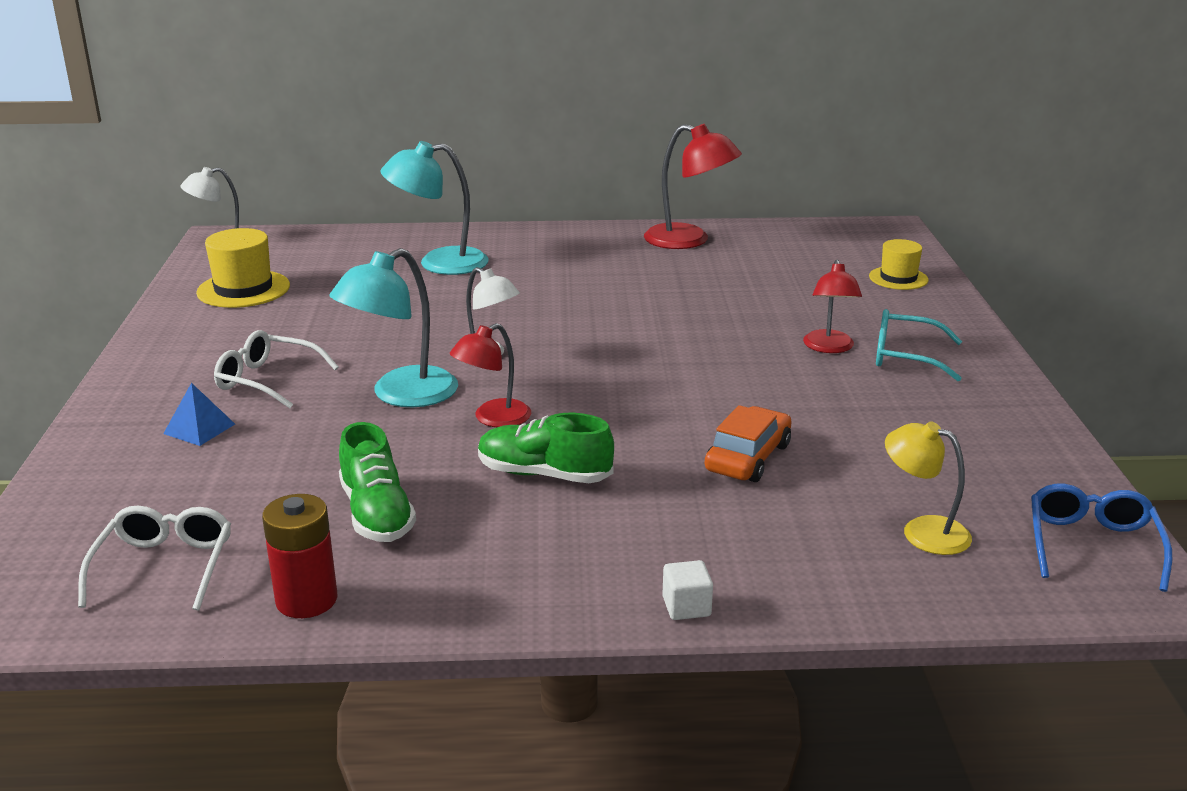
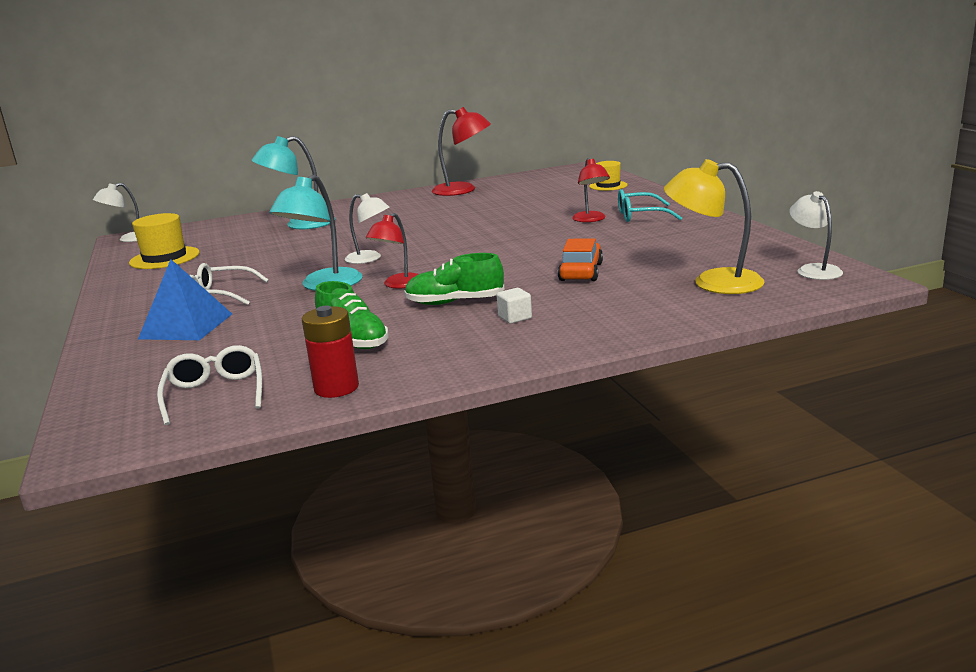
camera: 15 degrees left, 5 degrees down
(199, 428) = (186, 326): blue pyramid -> blue pyramid, size x1.80
(686, 607) = (597, 340): white cube -> white cube (515, 317)
(922, 531) = (713, 282): yellow lamp -> yellow lamp, size x1.55
(1092, 545) = (814, 270): blue glasses -> white lamp

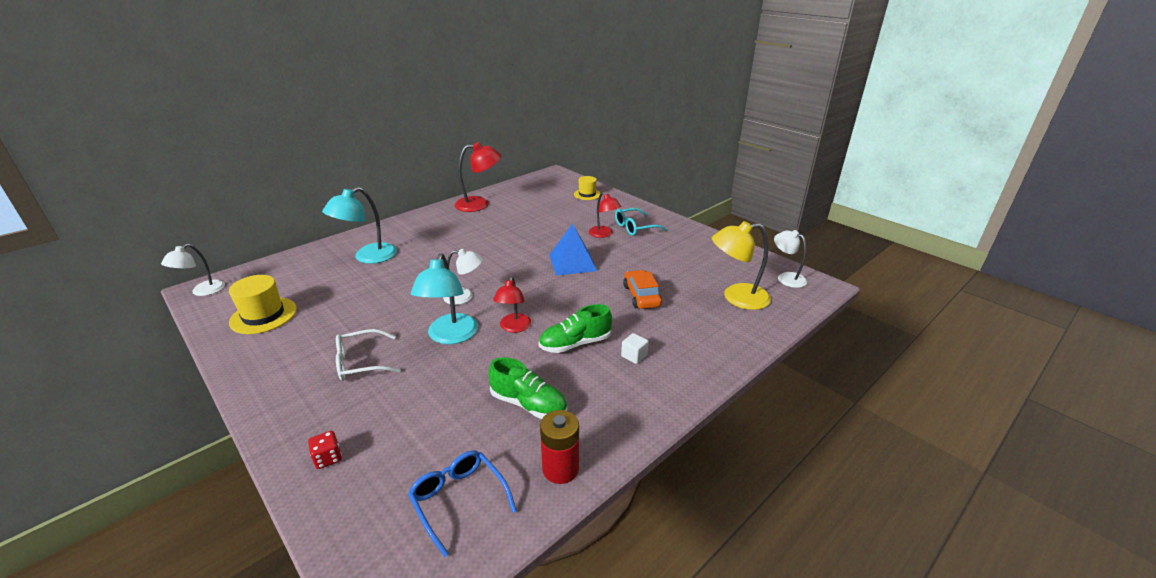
camera: 25 degrees left, 10 degrees up
(129, 352) = (328, 458): none -> red dice
(186, 326) = (359, 410): blue pyramid -> blue pyramid (572, 262)
(215, 393) = (459, 500): white glasses -> blue glasses

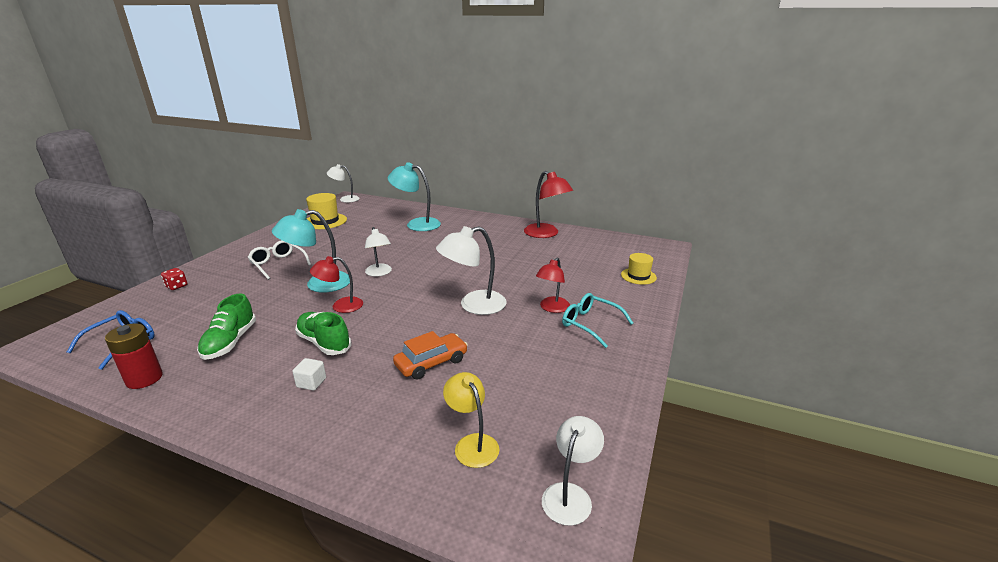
camera: 65 degrees right, 5 degrees down
(572, 262) = (473, 305): blue pyramid -> white lamp
(736, 297) = (472, 443): yellow lamp -> yellow lamp, size x0.65

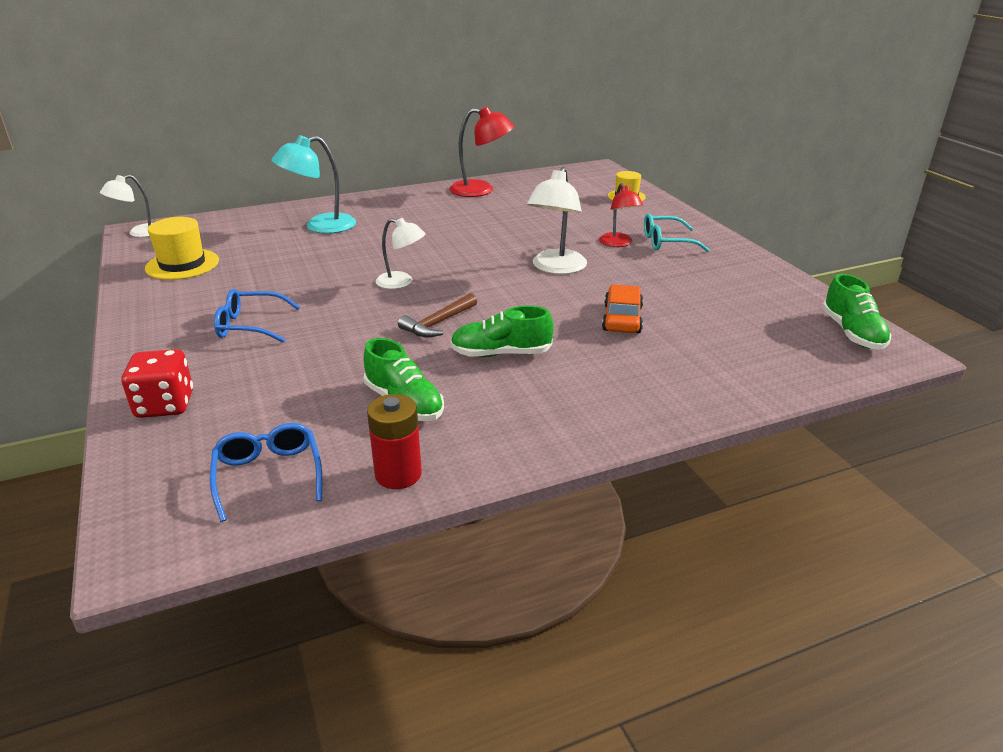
camera: 45 degrees left, 5 degrees up
(176, 286) = (165, 405): red dice -> red dice, size x1.80
(278, 264) = (250, 325): white glasses -> blue glasses
(311, 383) = (567, 381): white cube -> none
(319, 284) = (360, 319): turquoise lamp -> none
(341, 306) = (438, 323): red lamp -> brown hammer
(472, 443) = (757, 343): yellow lamp -> none
(570, 495) = (852, 333): white lamp -> green shoe

